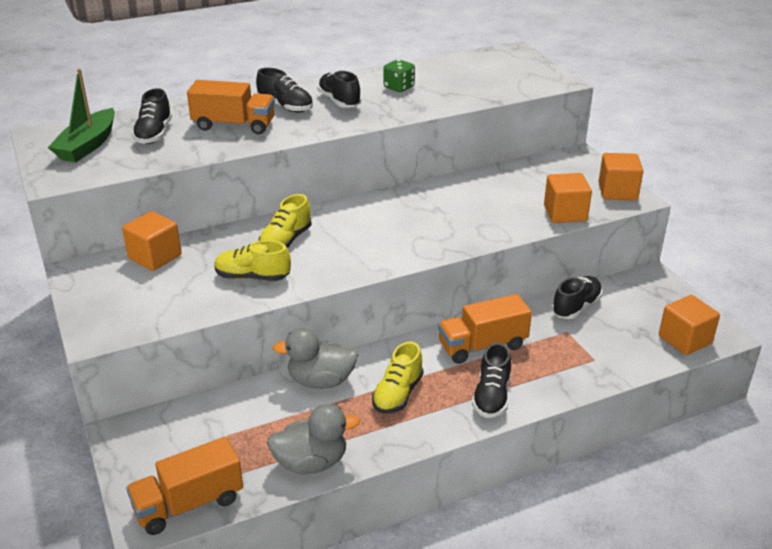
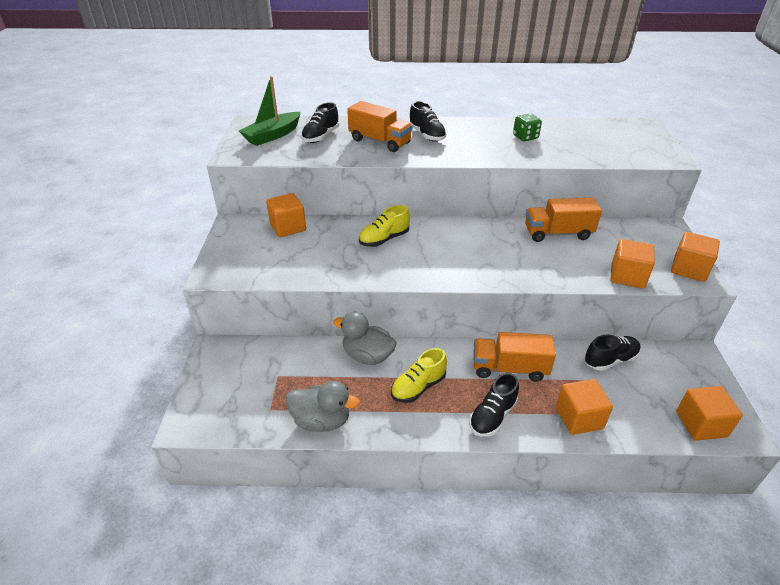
camera: 25 degrees right, 5 degrees up
(189, 504) = (221, 420): orange truck -> orange truck (558, 233)
(252, 277) = (342, 261): yellow shoe -> none
(339, 101) = (470, 139): black shoe -> none
(575, 370) = (579, 418): none -> orange cube

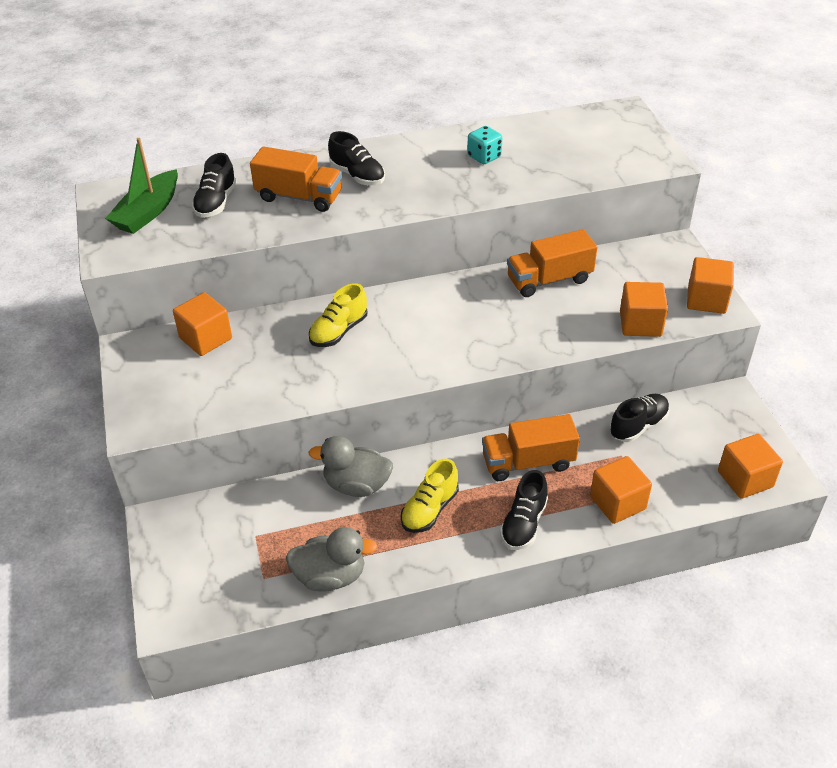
camera: 15 degrees left, 5 degrees up
(525, 137) = (484, 157): green dice -> turquoise dice

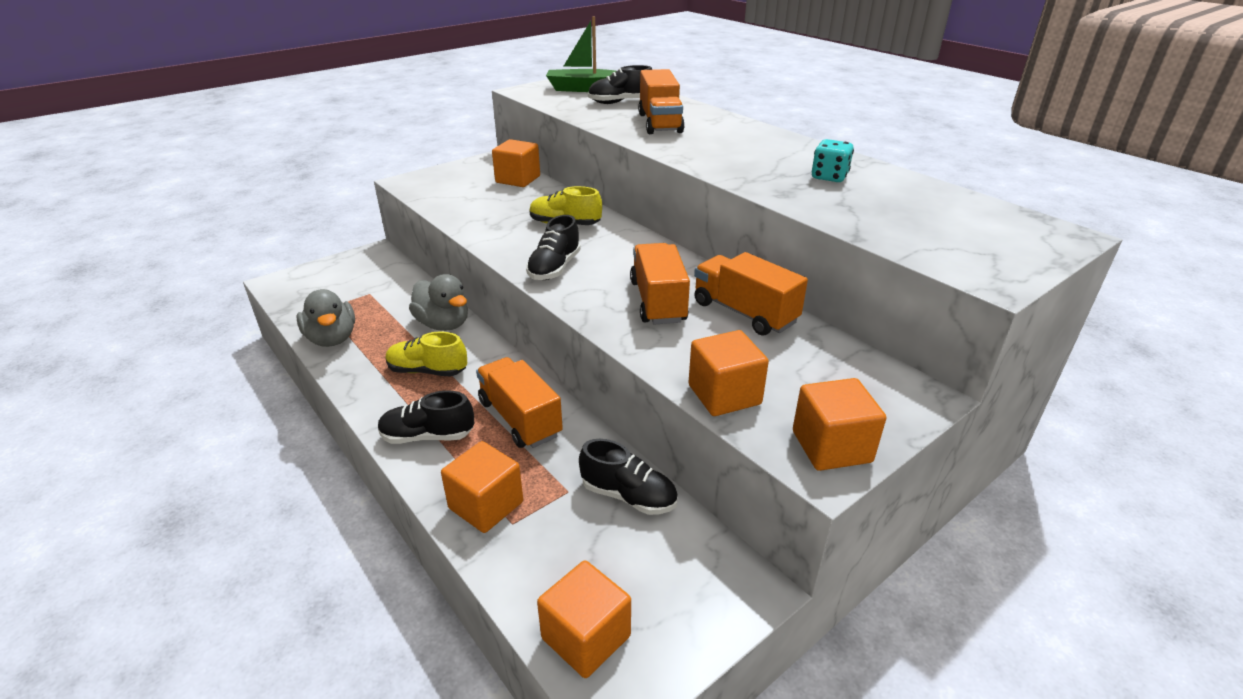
camera: 65 degrees right, 10 degrees down
(356, 485) = (443, 324): grey duck -> grey duck turned 150 degrees clockwise
(357, 175) = (719, 135): black shoe -> black shoe (554, 268)
(510, 316) = (658, 301): none -> orange truck

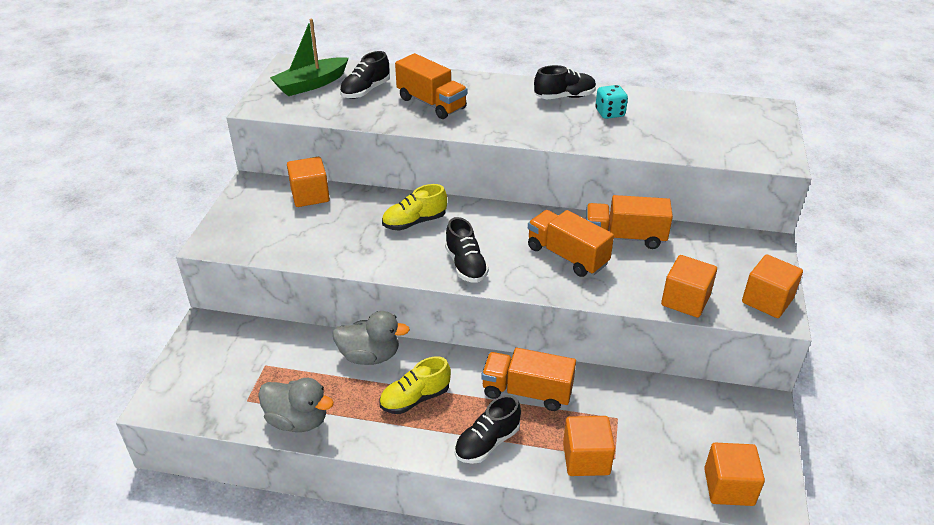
camera: 40 degrees left, 5 degrees up
(628, 496) = (651, 398): black shoe -> black shoe (565, 97)

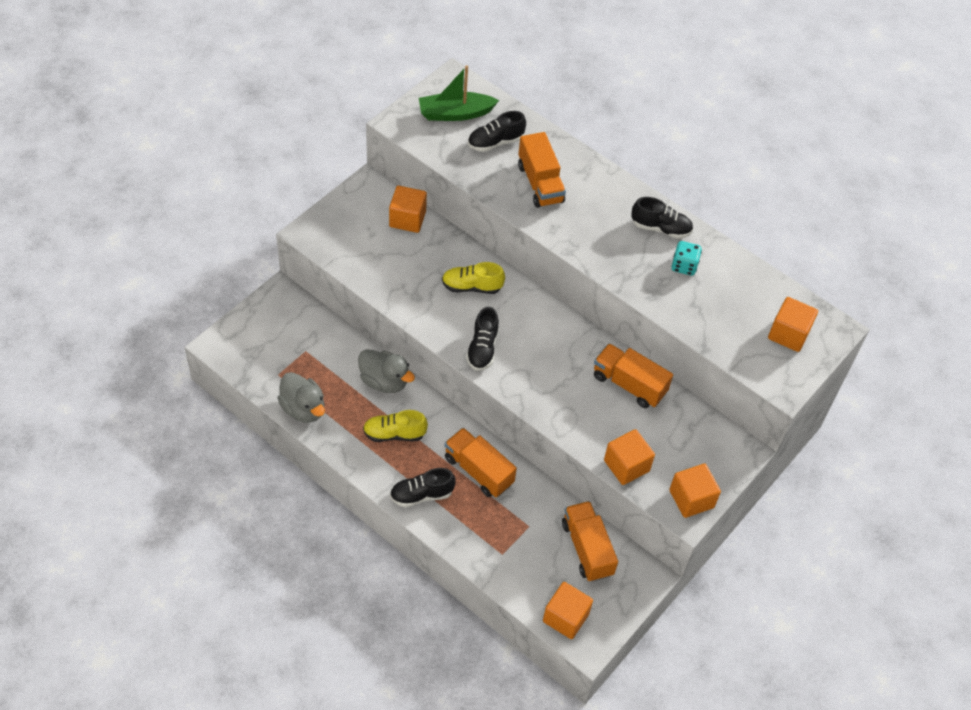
camera: 25 degrees right, 15 degrees up
(567, 256) = (567, 379): orange truck -> orange truck (587, 549)
(586, 459) = (481, 543): orange cube -> orange cube (788, 334)

